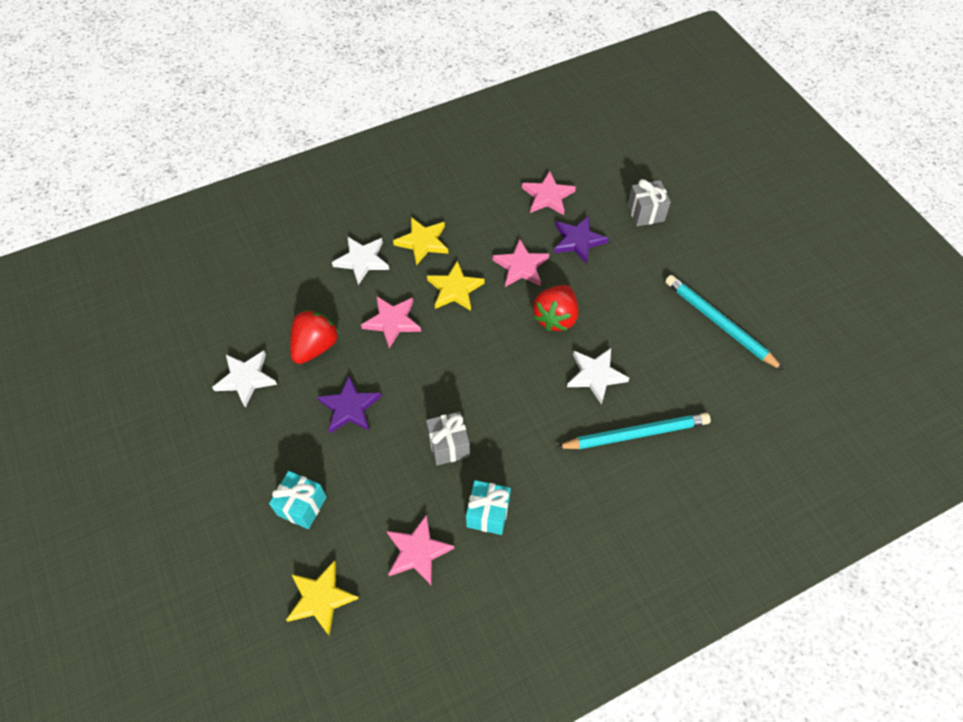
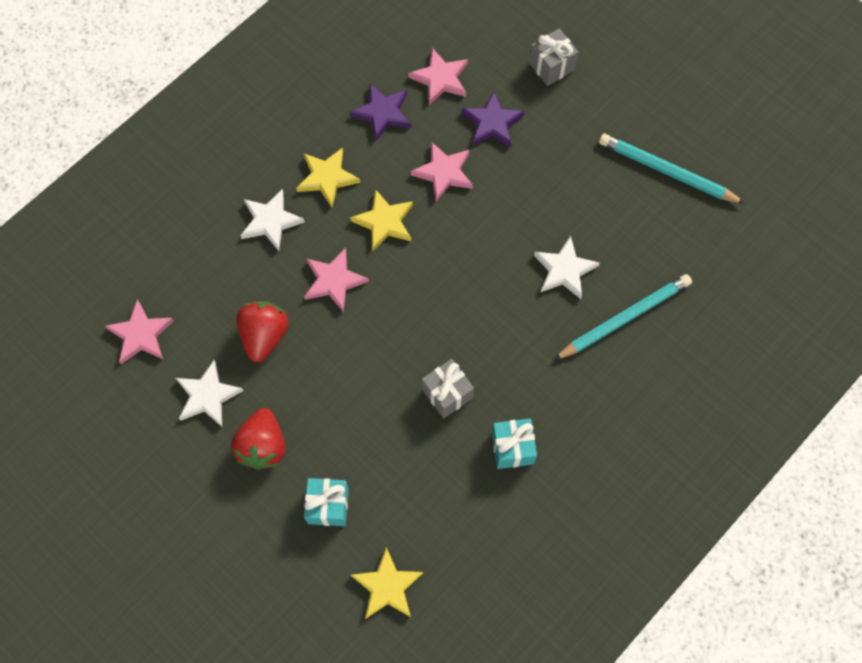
camera: 20 degrees left, 10 degrees up
(349, 407) = (330, 389): purple star -> purple star (383, 113)
(417, 551) = (460, 509): pink star -> pink star (140, 334)
(555, 317) = (501, 219): red strawberry -> red strawberry (263, 446)

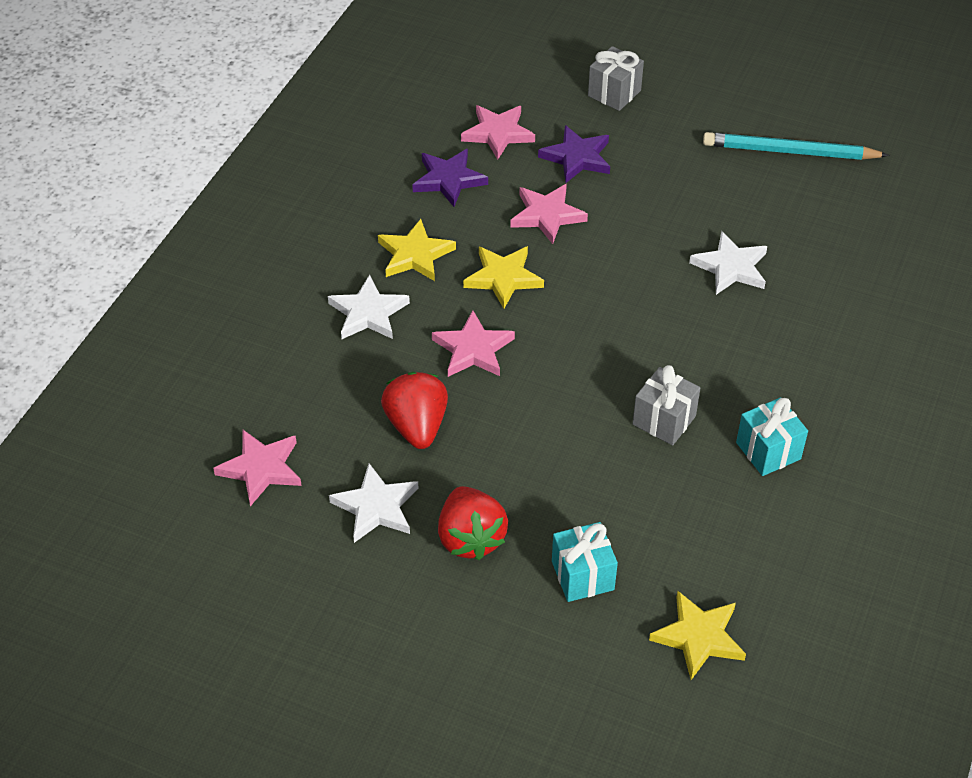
camera: 20 degrees left, 20 degrees down
(624, 318) = (822, 293): turquoise pencil -> none

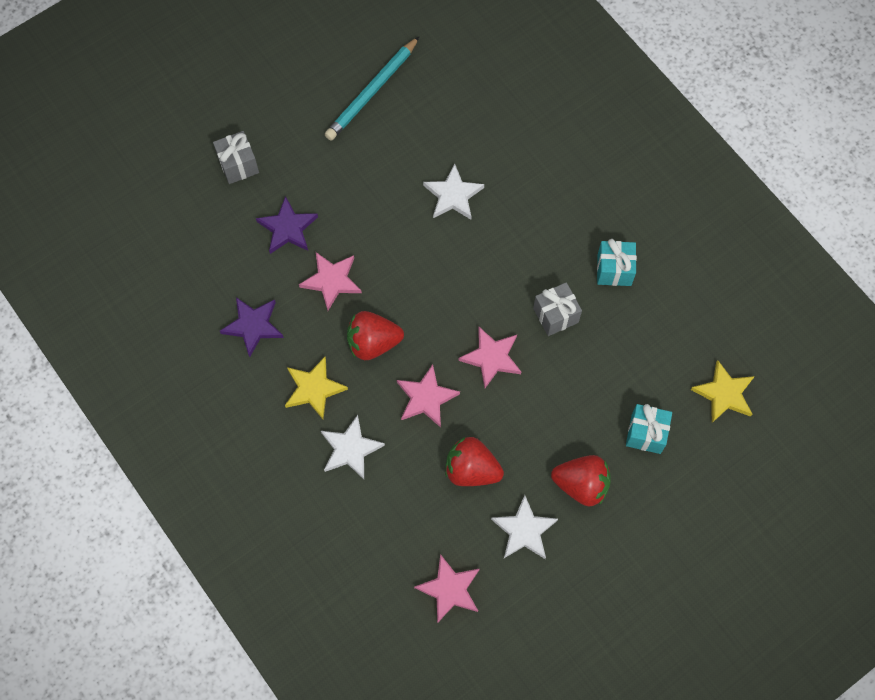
camera: 60 degrees left, 20 degrees up
(498, 133) = (227, 266): pink star -> pink star (491, 357)
(503, 278) = (373, 343): yellow star -> red strawberry

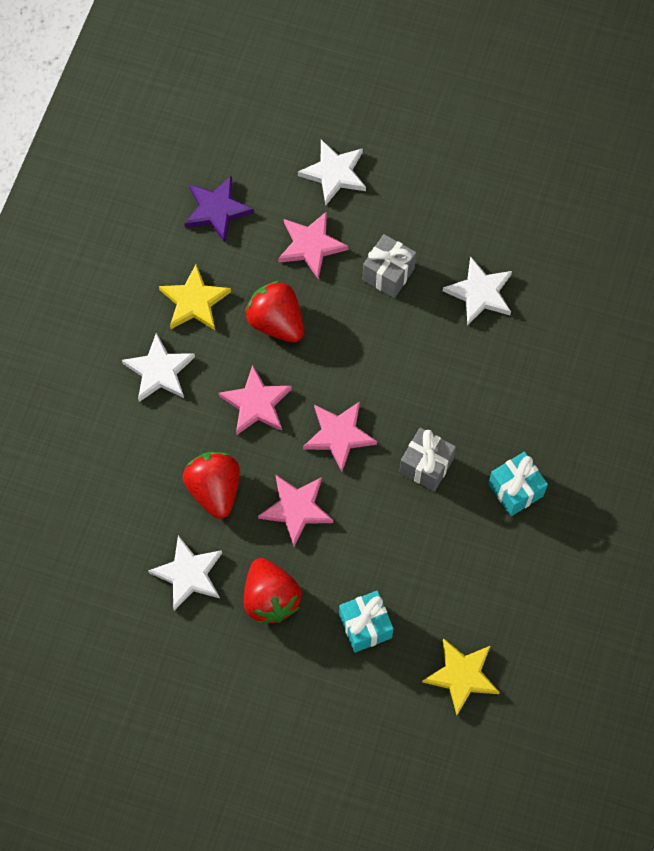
camera: 55 degrees right, 0 degrees up
(238, 165) = (365, 89): grey gift -> grey gift (388, 274)
(287, 228) = (334, 173): purple star -> white star
(372, 92) = (532, 151): turquoise pencil -> none
(449, 589) = (86, 544): pink star -> pink star (296, 509)

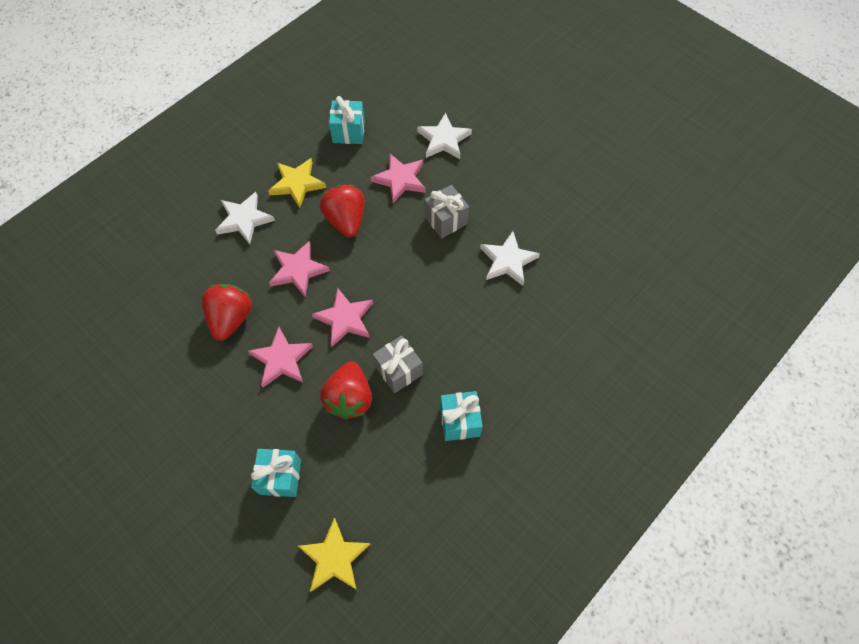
camera: 25 degrees right, 5 degrees down
(188, 574) = (173, 372): white star -> none
(217, 210) = (348, 132): purple star -> turquoise gift
(270, 598) = (221, 419): red strawberry -> red strawberry (349, 398)

